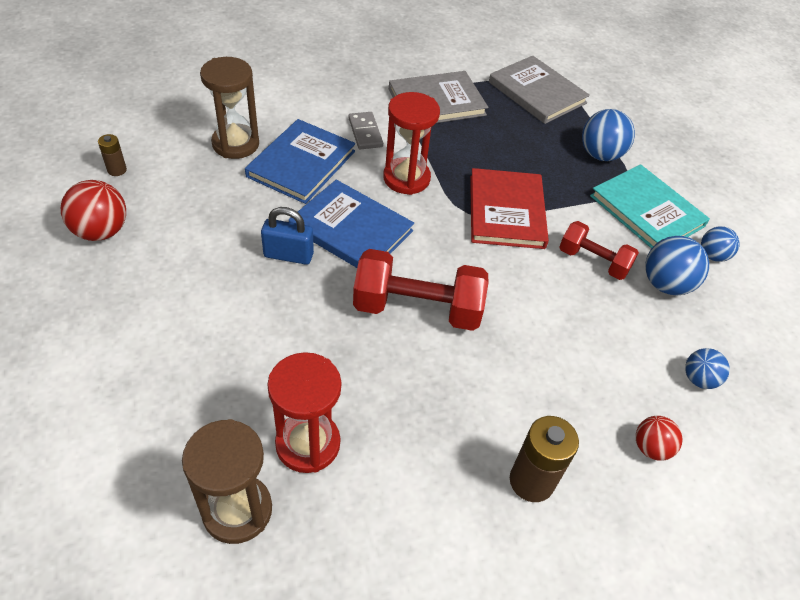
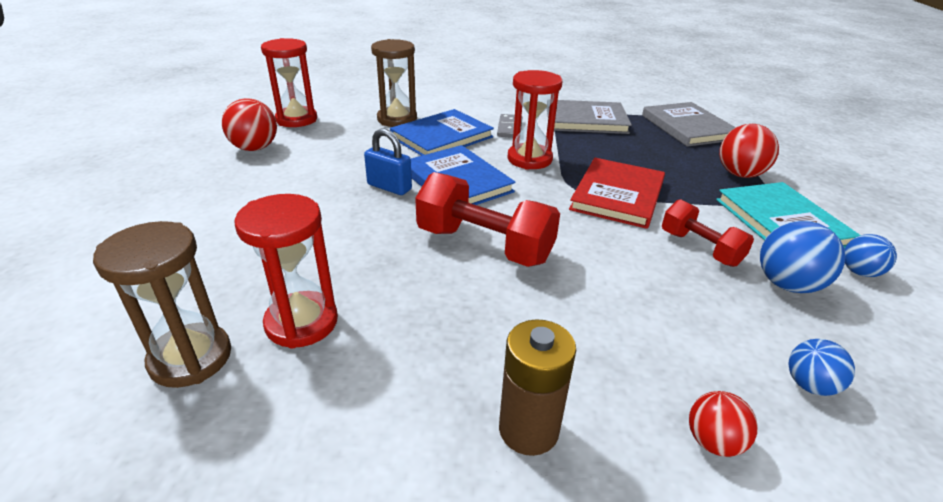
camera: 25 degrees right, 15 degrees down
(117, 170) = (296, 119): brown battery -> red hourglass
(600, 155) = (739, 174): blue ball -> red ball

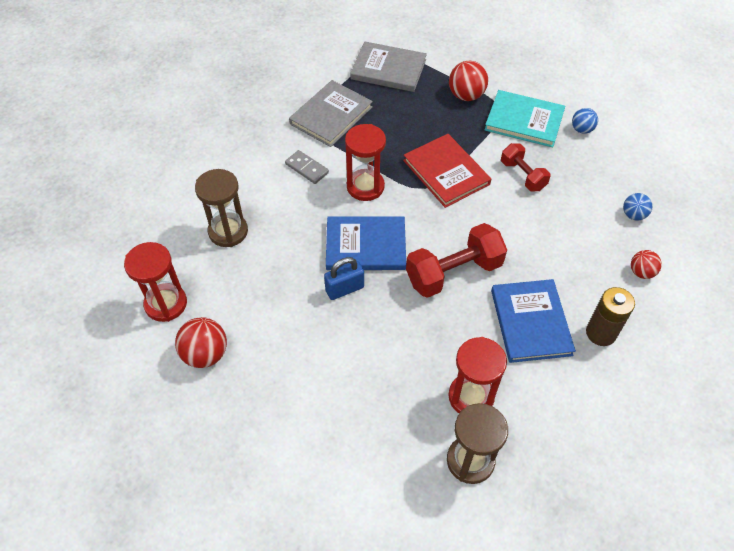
camera: 55 degrees left, 20 degrees up
(442, 137) = (288, 218): blue book -> blue book (531, 322)
(700, 248) = (523, 175): red dumbbell -> red dumbbell turned 60 degrees clockwise
(787, 284) = (572, 165): blue ball -> none

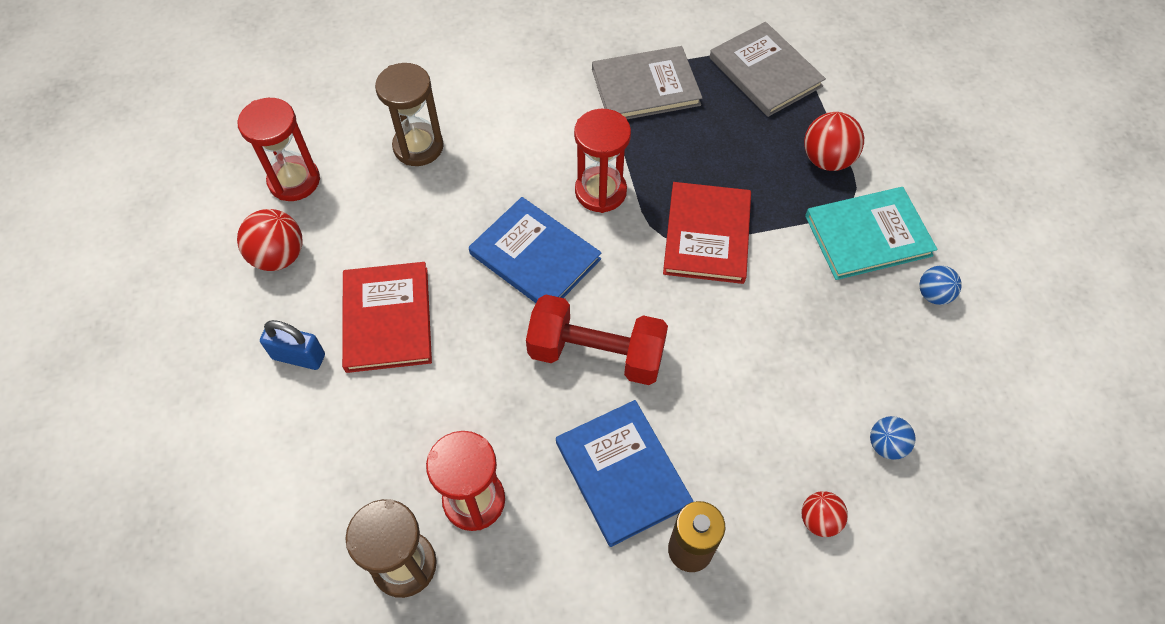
camera: 40 degrees right, 5 degrees up
(306, 168) = (560, 130): grey domino -> none
(316, 340) = (387, 319): none -> red book
(344, 289) = (467, 287): blue padlock -> blue padlock (299, 356)
(523, 175) = (795, 300): red dumbbell -> none
(524, 121) = (868, 236): turquoise book -> turquoise book turned 75 degrees counterclockwise
(531, 322) = (622, 473): blue book -> blue book turned 60 degrees counterclockwise

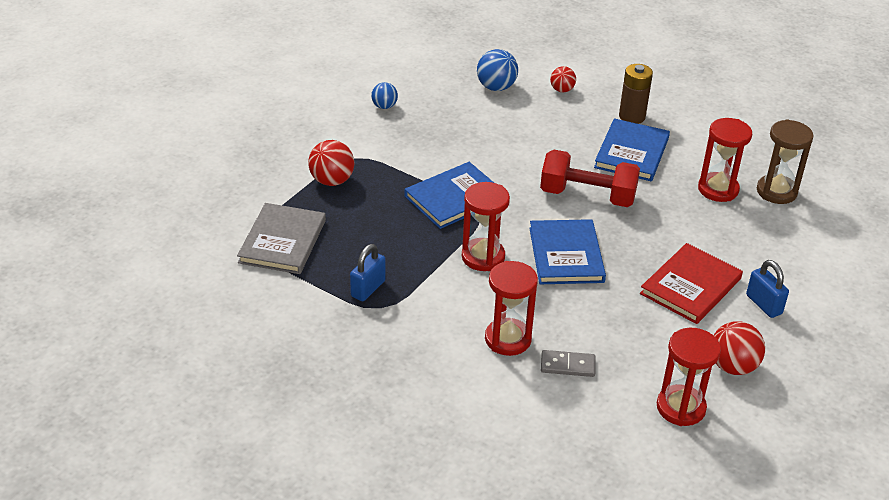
camera: 135 degrees left, 20 degrees down
(418, 147) = (567, 365): brown hourglass -> grey domino
(489, 132) = (508, 339): none -> red hourglass
(596, 354) = (587, 196): red dumbbell -> red dumbbell turned 45 degrees counterclockwise
(645, 87) = (368, 288): grey book -> blue padlock
(707, 235) = (454, 198): red book -> blue book
(868, 236) = (373, 142): turquoise book -> none
(886, 445) = (496, 87): blue ball -> blue ball, size x1.60

